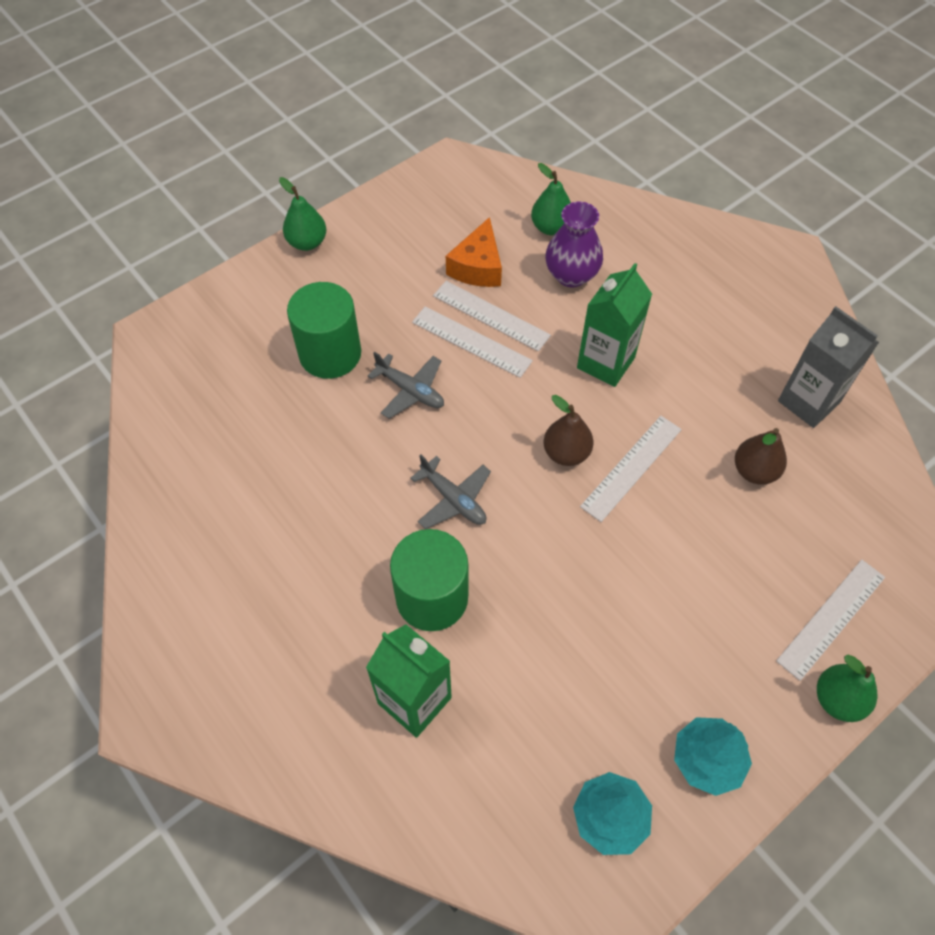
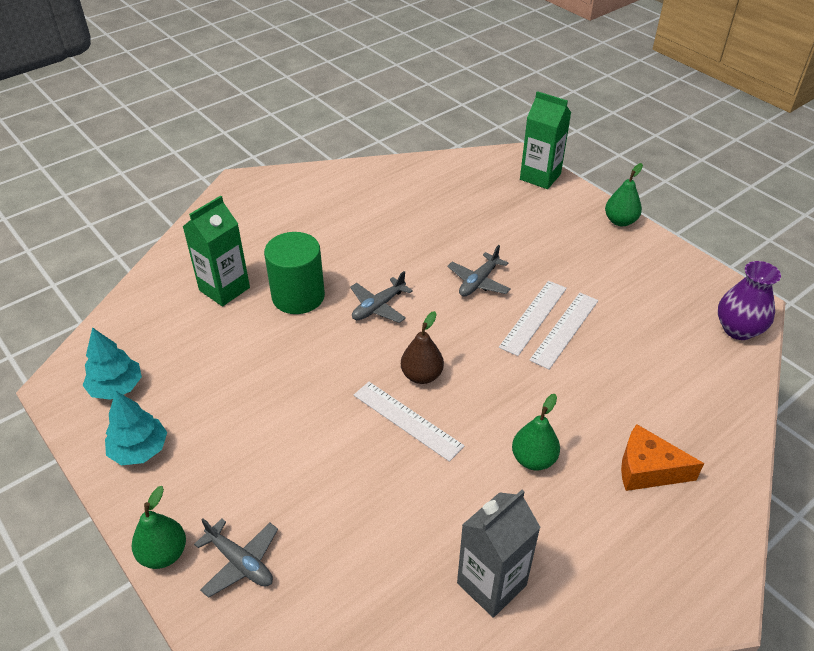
camera: 90 degrees right, 15 degrees down
(330, 354) = (509, 238): green cylinder -> none
(478, 267) = (620, 321): orange cheese -> orange cheese (647, 469)
(551, 227) = (686, 374): green pear -> green pear (533, 459)
(571, 275) = (626, 387): purple vase -> purple vase (738, 329)
(605, 363) = (522, 408): green carton -> green carton (540, 177)
(754, 471) = (403, 518): brown pear -> none
(831, 618) = (240, 562): white ruler -> grey plane

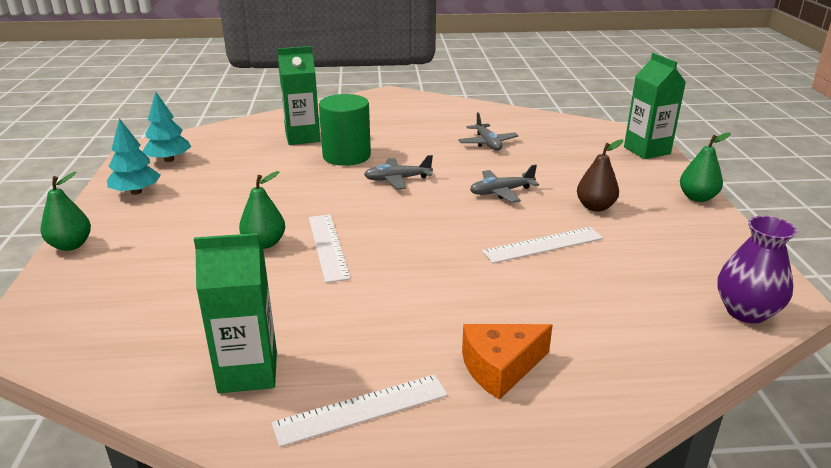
camera: 35 degrees right, 15 degrees down
(240, 562) = (104, 270): grey plane -> grey plane (487, 143)
(421, 375) = (376, 227): brown pear -> brown pear (595, 207)
(491, 584) = (248, 372): grey carton -> green carton
(533, 317) = (523, 227): white ruler -> white ruler (361, 409)
(533, 459) = (397, 312): green pear -> green pear (264, 243)
(647, 469) = (500, 368): orange cheese -> orange cheese turned 75 degrees counterclockwise

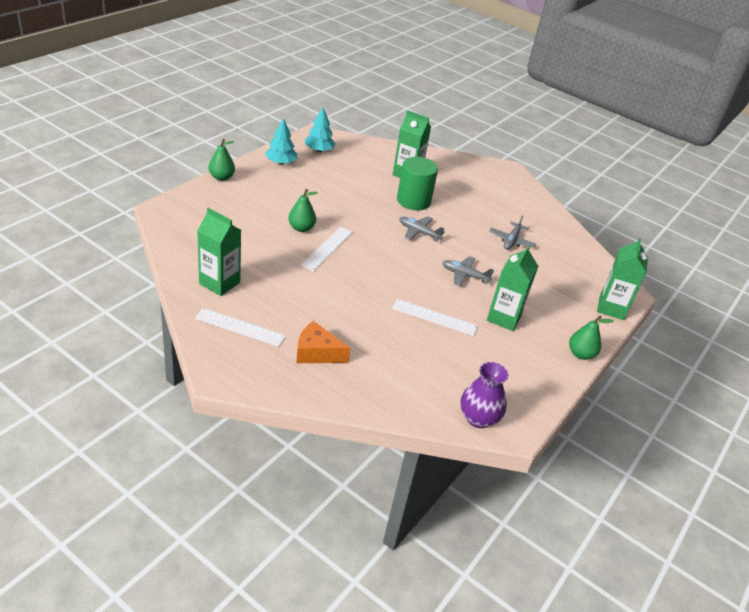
camera: 35 degrees right, 10 degrees up
(595, 207) = (503, 318): brown pear -> green carton

